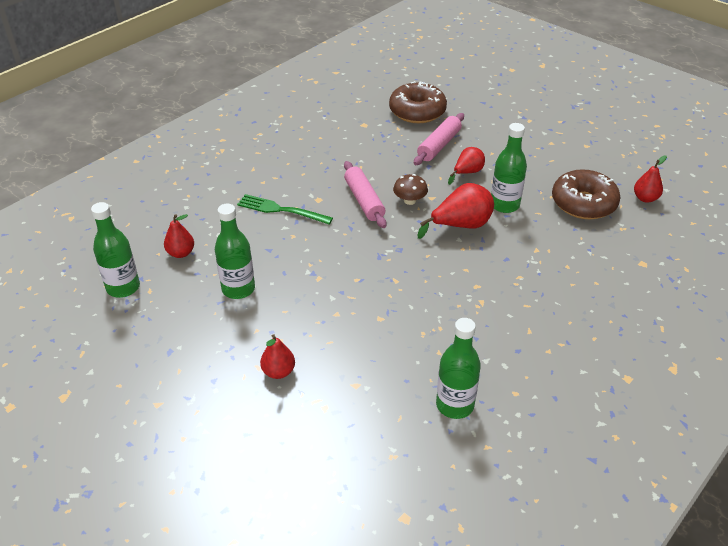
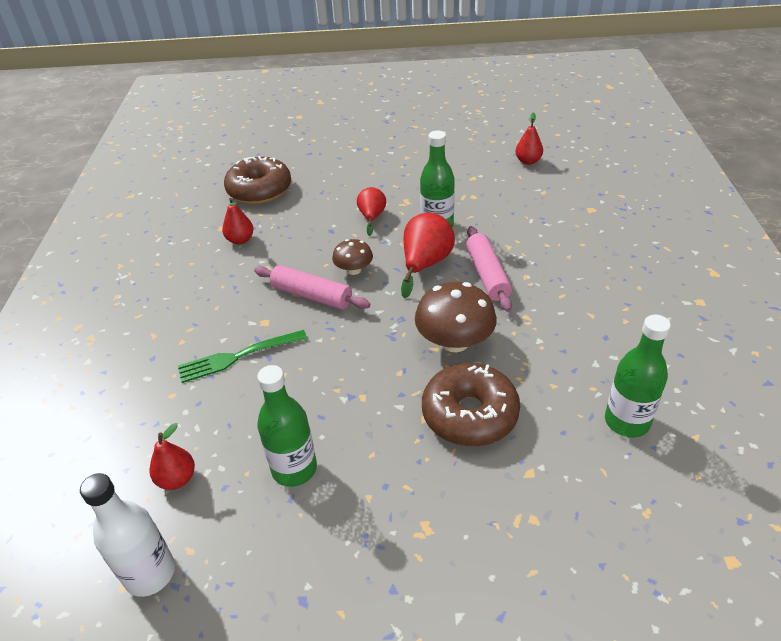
camera: 40 degrees left, 0 degrees up
(123, 287) = (150, 573): green bottle -> white bottle
(278, 372) = (446, 521): red pear -> red pear (240, 240)
(413, 285) = (454, 342): none -> brown mushroom
(439, 145) = (317, 208): pink rolling pin -> pink rolling pin (487, 275)
(583, 203) = (492, 189): brown donut -> brown donut (469, 414)

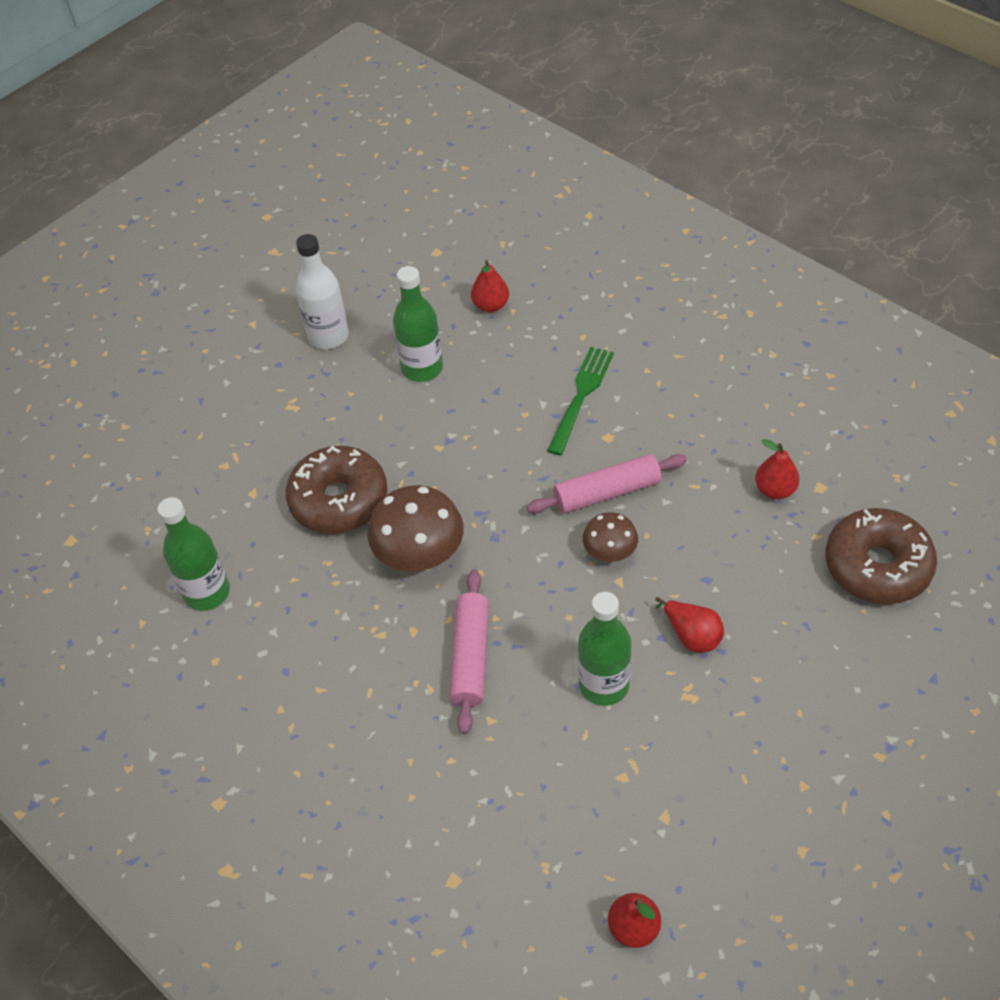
camera: 135 degrees right, 10 degrees up
(150, 573) = (430, 265): white bottle -> white bottle (328, 336)
(425, 264) = (549, 618): red pear -> none
(487, 275) = (471, 657): pink rolling pin -> pink rolling pin turned 60 degrees clockwise

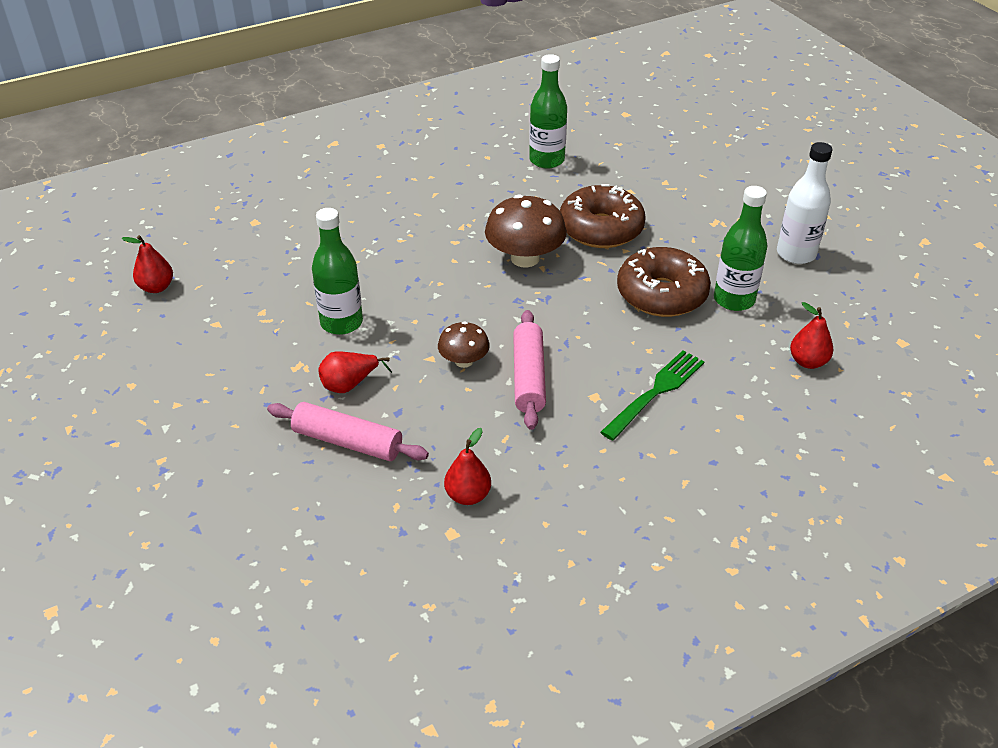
camera: 105 degrees right, 10 degrees down
(471, 657) = (413, 263): pink rolling pin -> pink rolling pin (347, 442)
(581, 396) = (655, 392): green fork -> green fork turned 90 degrees counterclockwise
(877, 566) = (334, 539): brown donut -> brown donut (661, 294)

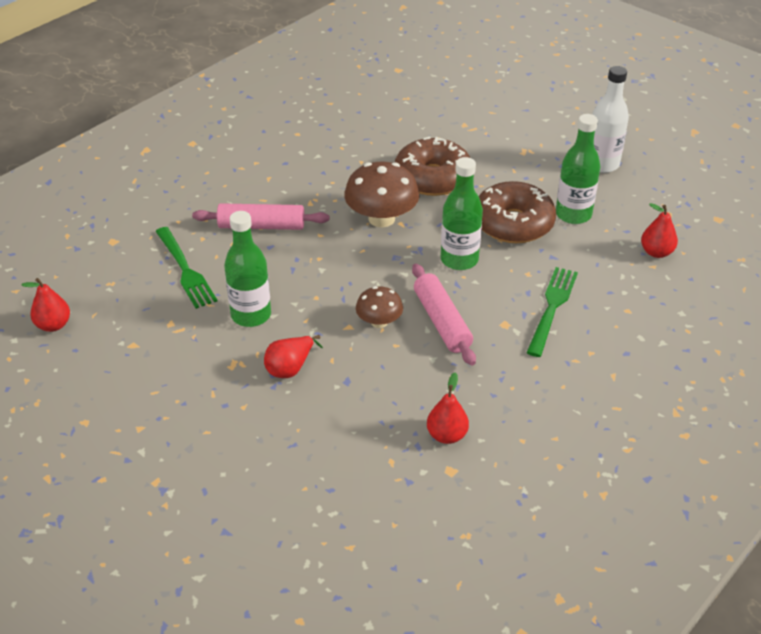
camera: 20 degrees left, 0 degrees up
(305, 264) = (185, 270): none -> green fork
(347, 442) = (317, 418): pink rolling pin -> pink rolling pin (261, 226)
(546, 160) = (352, 126): green bottle -> green bottle (459, 260)

